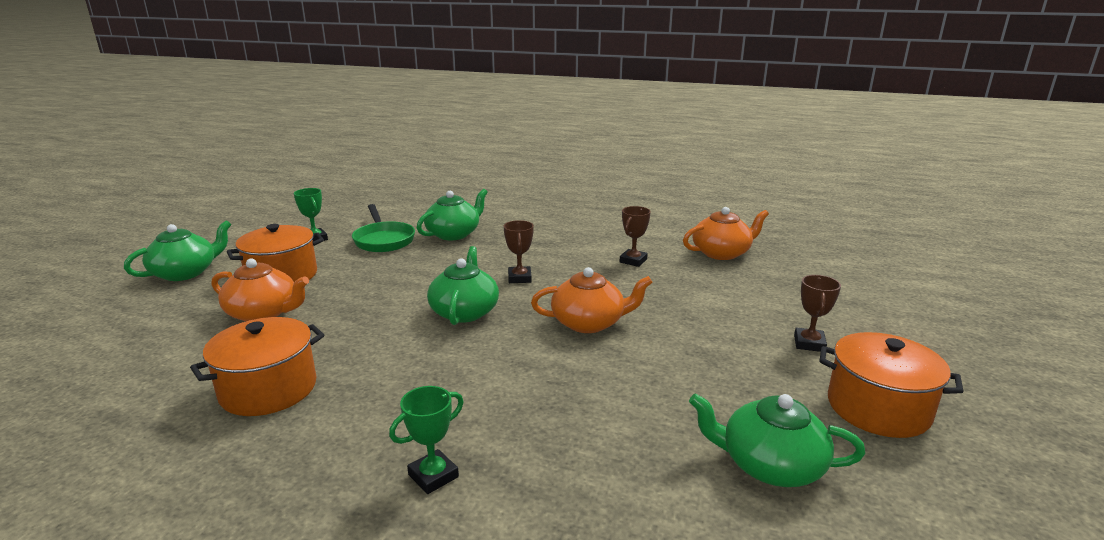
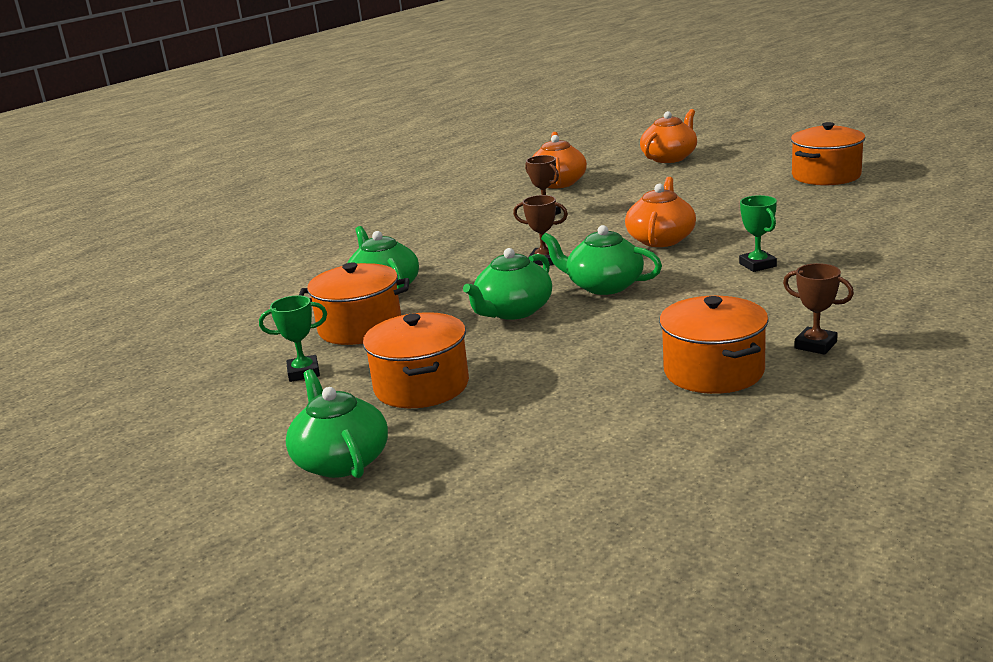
camera: 65 degrees left, 0 degrees up
(263, 313) = (530, 389): orange teapot -> orange teapot (669, 158)
(383, 240) = (360, 327): green pan -> orange pot
(433, 476) = (869, 300): green trophy -> green trophy (757, 265)
(770, 465) = (878, 208): green teapot -> green teapot (513, 311)
(809, 343) = (737, 179): brown trophy -> brown trophy (815, 345)

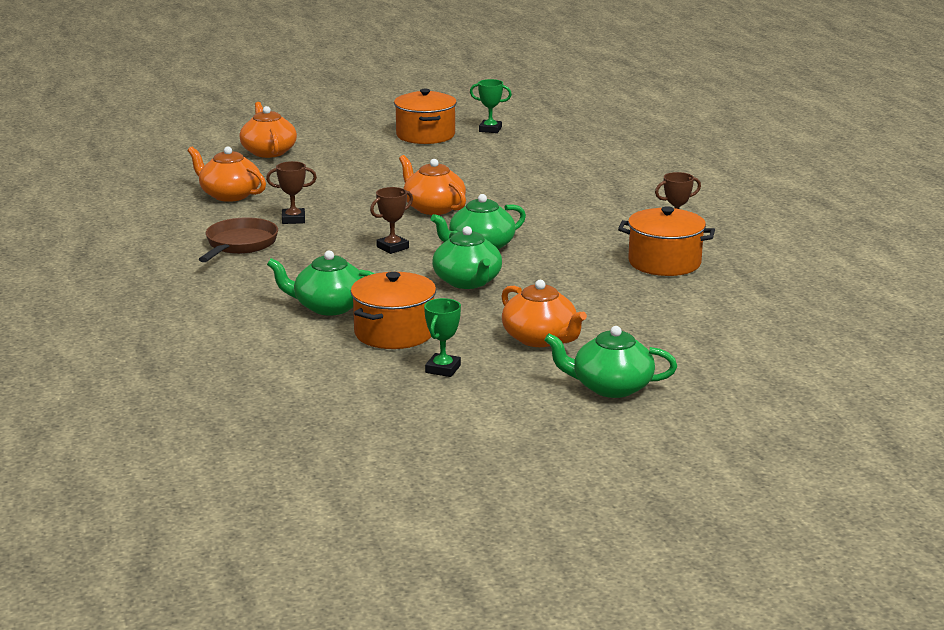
camera: 60 degrees left, 0 degrees up
(421, 386) = (540, 339): orange pot -> orange teapot
(466, 220) = (239, 245): none -> brown pan
(757, 265) = (536, 203): green trophy -> green trophy (490, 129)

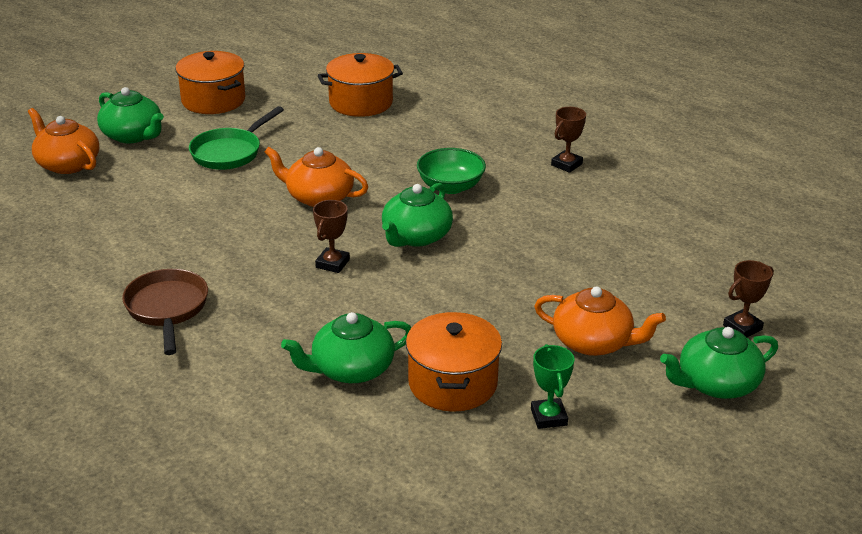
camera: 30 degrees left, 10 degrees up
(229, 195) = (84, 239): orange teapot -> none
(293, 219) = (190, 254): brown trophy -> brown trophy (742, 327)
(398, 168) = (230, 152): none -> green pan
(467, 282) = (451, 288): green teapot -> green teapot (133, 135)
(490, 129) = (270, 77): green trophy -> none
(551, 224) = (450, 186): none -> green bowl
(664, 262) = (597, 207): orange pot -> orange pot (361, 102)

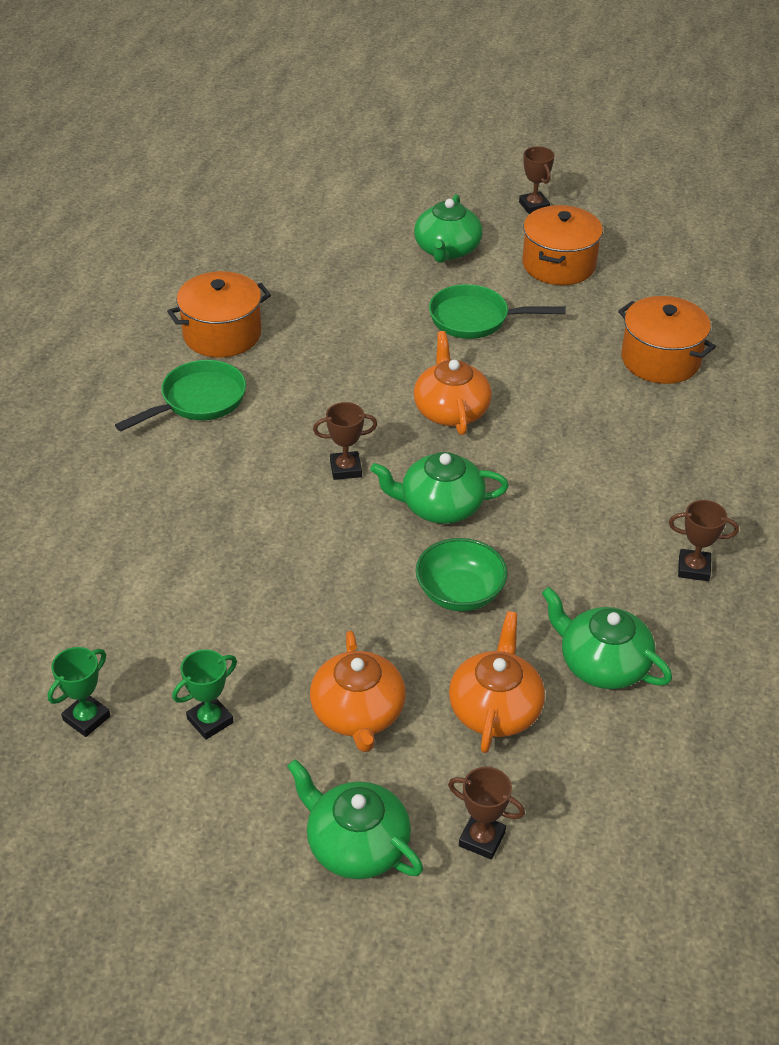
camera: 60 degrees right, 10 degrees up
(67, 164) = (365, 239): orange teapot -> orange teapot (495, 709)
(132, 85) = (534, 206): none -> brown trophy
(167, 309) = (198, 401): brown pan -> green pan
(351, 369) = (192, 551): green teapot -> green teapot (602, 664)
(450, 186) = (557, 493): green bowl -> green bowl (460, 593)
(452, 383) = (217, 630): orange pot -> orange pot (222, 334)
(496, 486) = (86, 718): none -> green trophy

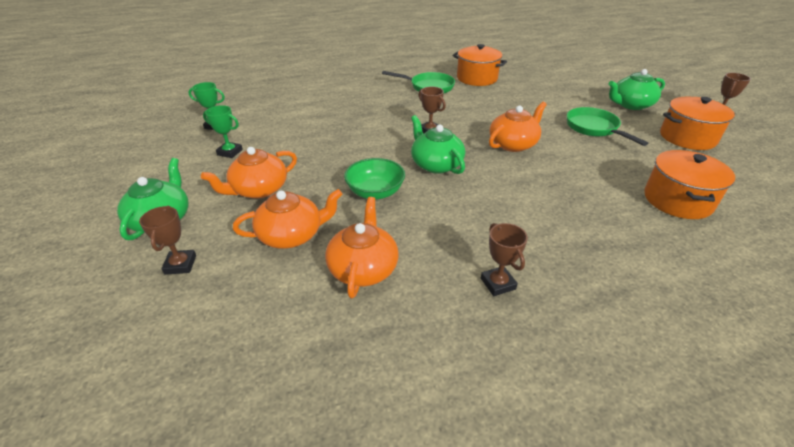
camera: 60 degrees right, 5 degrees down
(602, 664) = (363, 268): green teapot -> orange teapot

